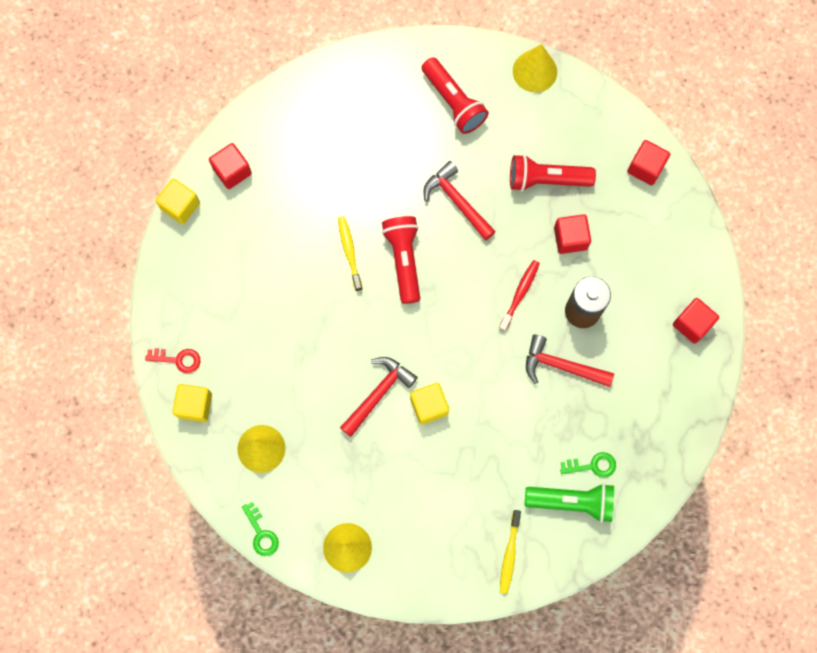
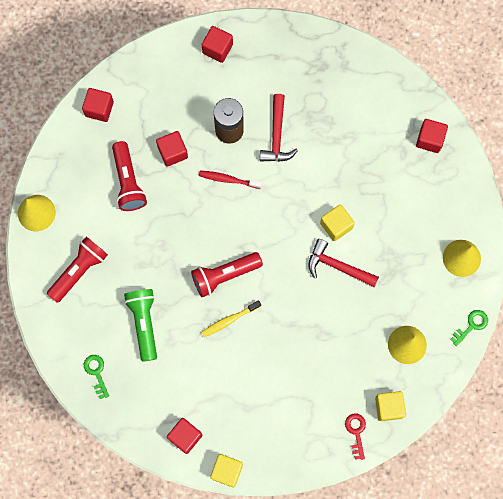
camera: 105 degrees left, 0 degrees up
(457, 201) = (164, 246): red hammer -> none
(509, 554) = (430, 139): yellow toothbrush -> red cube
(572, 501) = (377, 104): green flashlight -> green flashlight (144, 323)
(592, 465) = (346, 96): green key -> green key (96, 373)

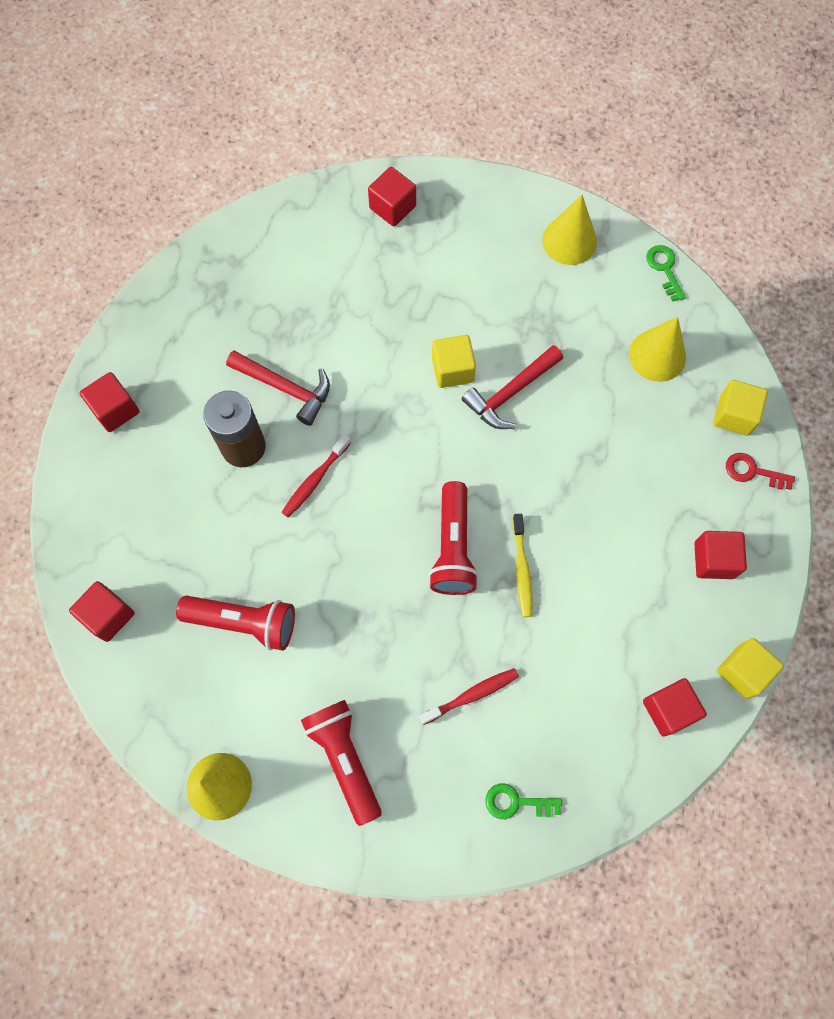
camera: 65 degrees left, 5 degrees down
(144, 323) = (472, 695): green flashlight -> red toothbrush
(173, 152) = (233, 538): red cube -> red cube (714, 560)

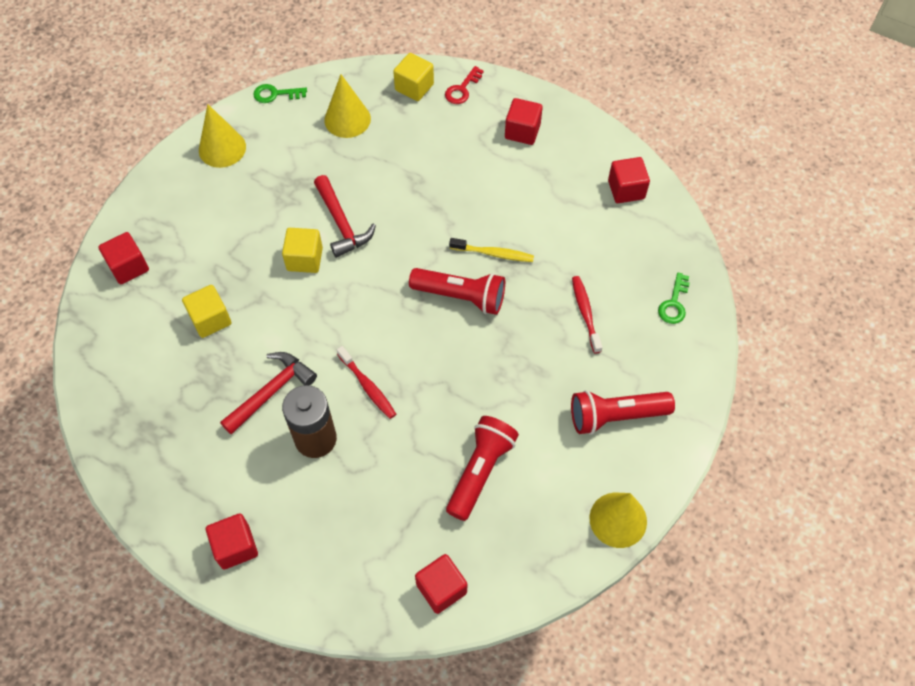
camera: 75 degrees left, 10 degrees down
(743, 671) = (609, 138): yellow cube -> yellow cube (210, 319)

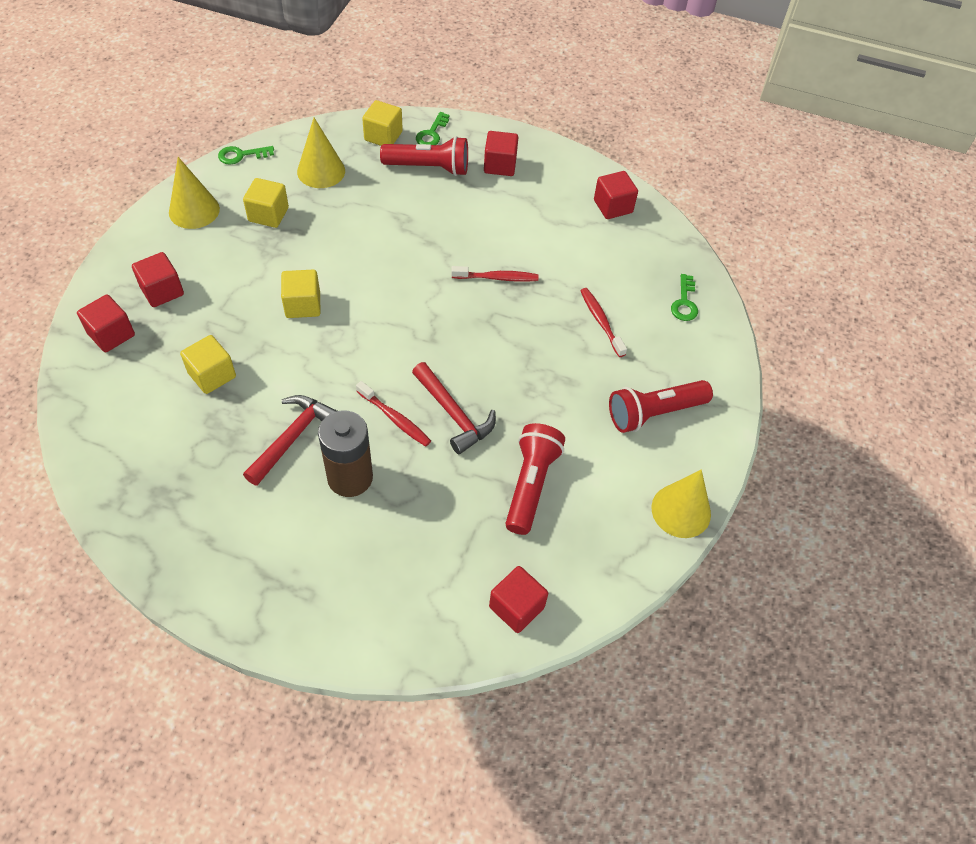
camera: 15 degrees left, 5 degrees down
(235, 547) = (283, 600): red cube -> red cube (162, 291)
(290, 160) = (268, 214): none -> yellow cube
(341, 224) = (335, 267): red hammer -> red hammer (454, 414)
(461, 296) = (473, 321): red flashlight -> red flashlight (429, 167)
(462, 89) = (432, 133): red key -> green key
(494, 254) = (497, 278): yellow toothbrush -> red toothbrush

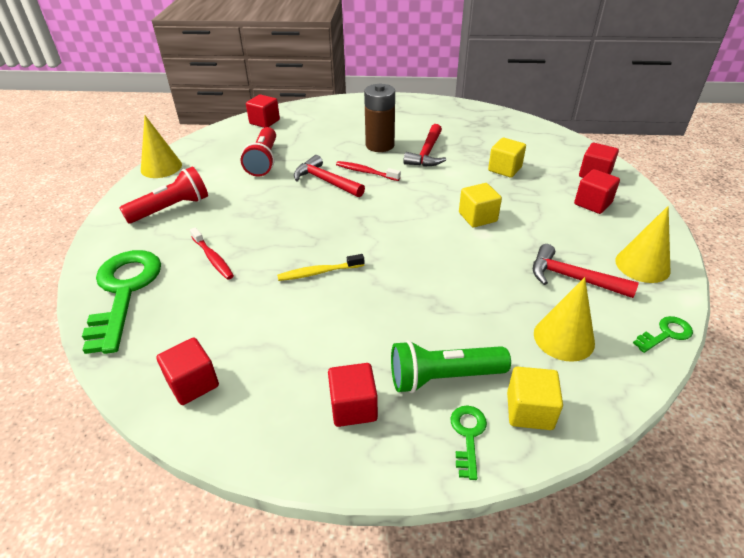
camera: 170 degrees right, 15 degrees down
(268, 214) = (572, 278): yellow cube -> red hammer
(429, 167) = (443, 377): red flashlight -> green flashlight
(497, 278) = (318, 272): red toothbrush -> yellow toothbrush
(684, 302) = (124, 292): green key -> green key, size x2.27

